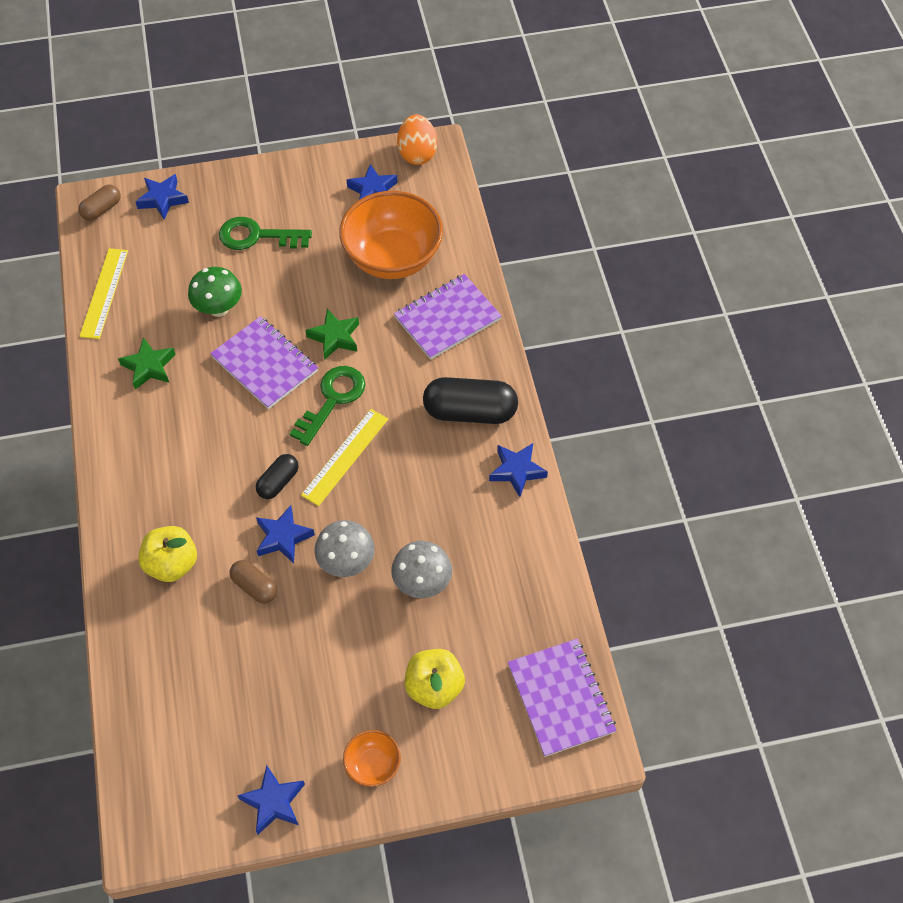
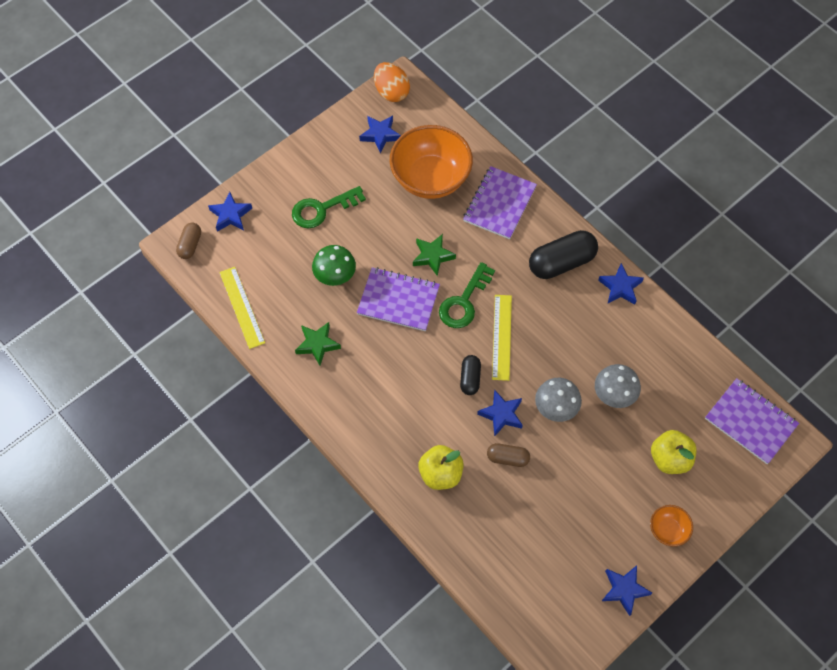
camera: 30 degrees left, 5 degrees up
(332, 400) = (464, 302): green key -> green key turned 150 degrees counterclockwise

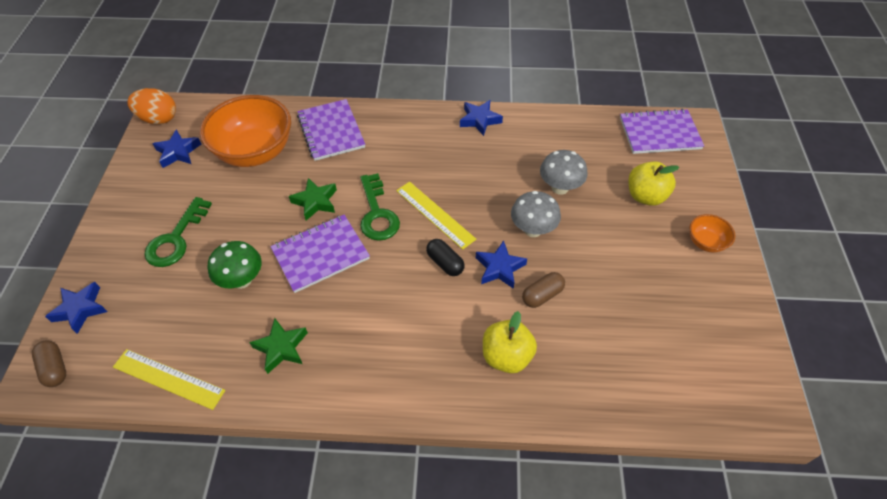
camera: 45 degrees left, 10 degrees down
(561, 262) = (421, 135): black capsule -> none
(624, 590) = (736, 311): blue star -> none

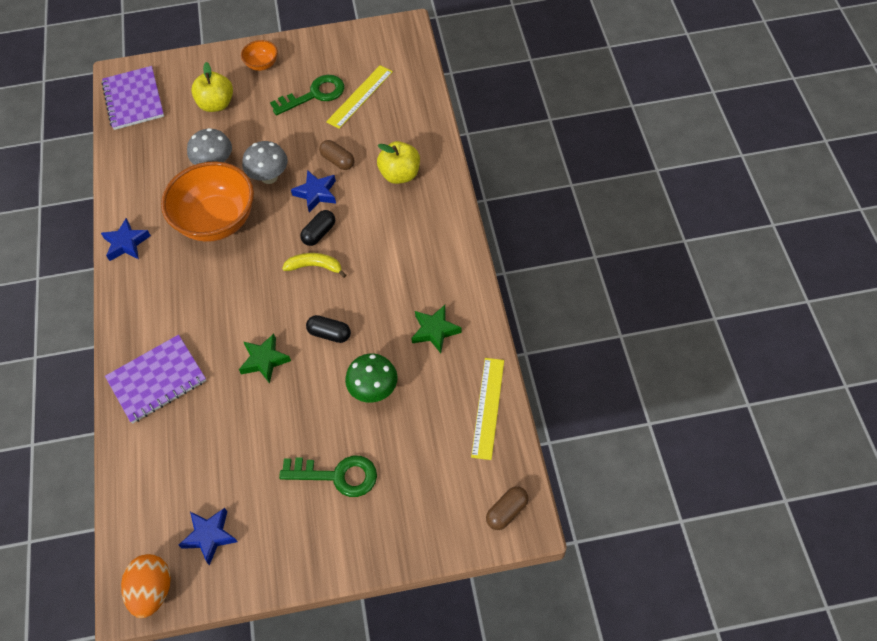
camera: 100 degrees left, 5 degrees up
(80, 309) = (441, 525): blue star -> none
(255, 152) = (199, 448): orange bowl -> orange bowl (216, 221)
(320, 254) = (329, 334): purple notebook -> black capsule
(377, 213) = (271, 301): green key -> green key (314, 95)
(404, 253) = (315, 266): none -> yellow banana
(435, 214) = (263, 253): yellow ruler -> yellow ruler (360, 96)

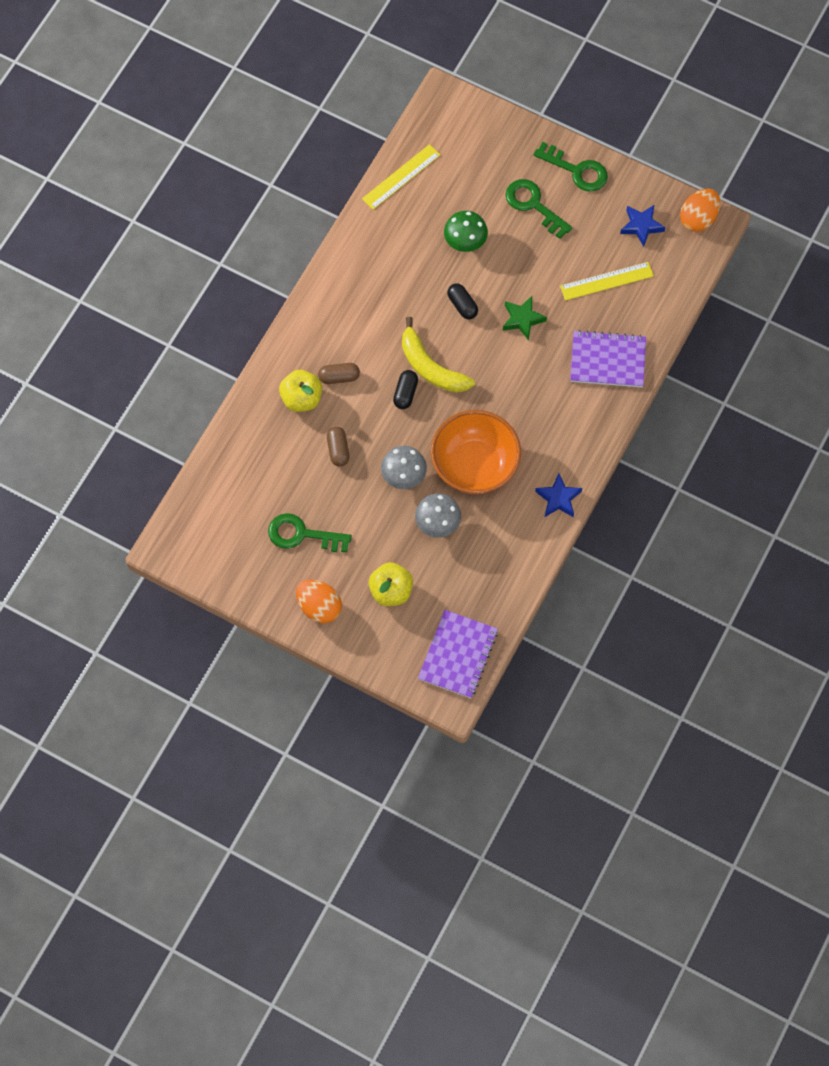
camera: 145 degrees left, 10 degrees up
(262, 64) = (319, 607): orange bowl -> orange egg
(315, 266) = (430, 367): yellow banana -> yellow banana, size x1.63
(316, 193) = (379, 431): blue star -> none
(319, 233) = (405, 393): black capsule -> black capsule turned 60 degrees counterclockwise
(321, 547) = (576, 170): none -> green key
(360, 96) = (267, 502): yellow ruler -> yellow ruler (606, 281)
(435, 331) = (388, 253): green star -> none
(507, 512) = (447, 109): brown capsule -> brown capsule (339, 377)

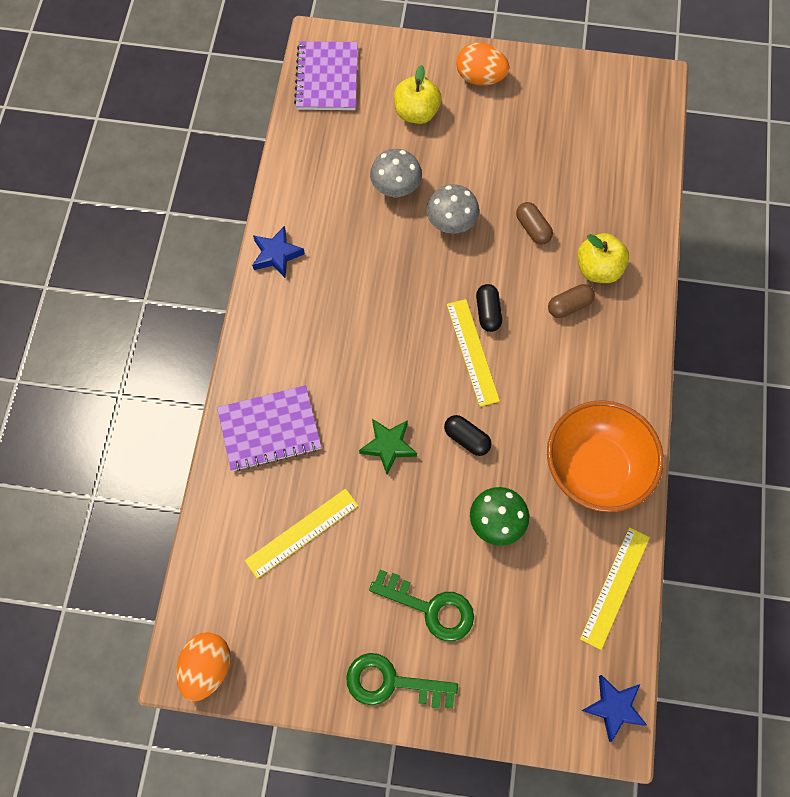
camera: 160 degrees right, 0 degrees up
(302, 534) = (529, 136): green key -> none
(430, 367) = (472, 352): yellow banana -> yellow ruler
(474, 465) = (380, 260): orange bowl -> orange bowl (595, 468)
(641, 226) = (280, 628): blue star -> blue star (614, 707)

